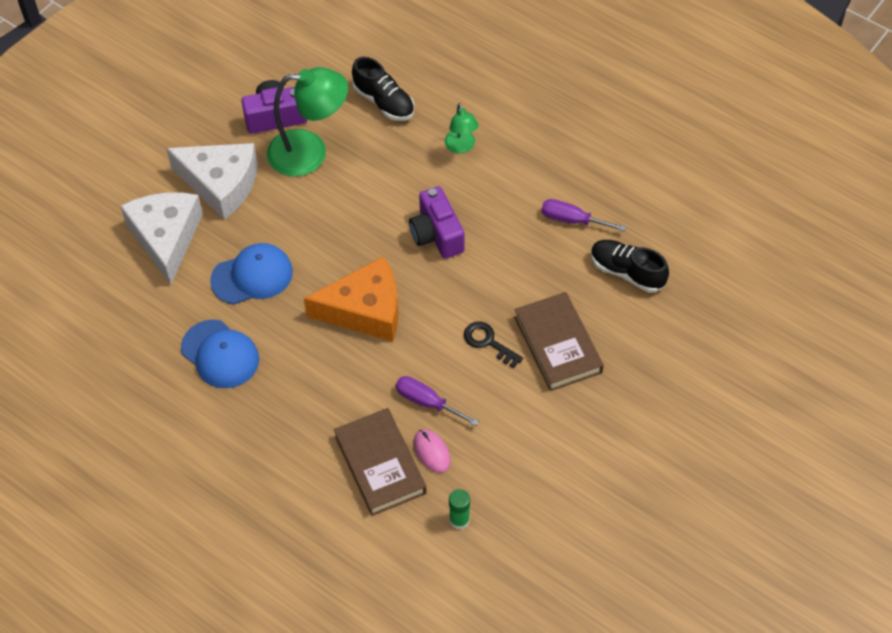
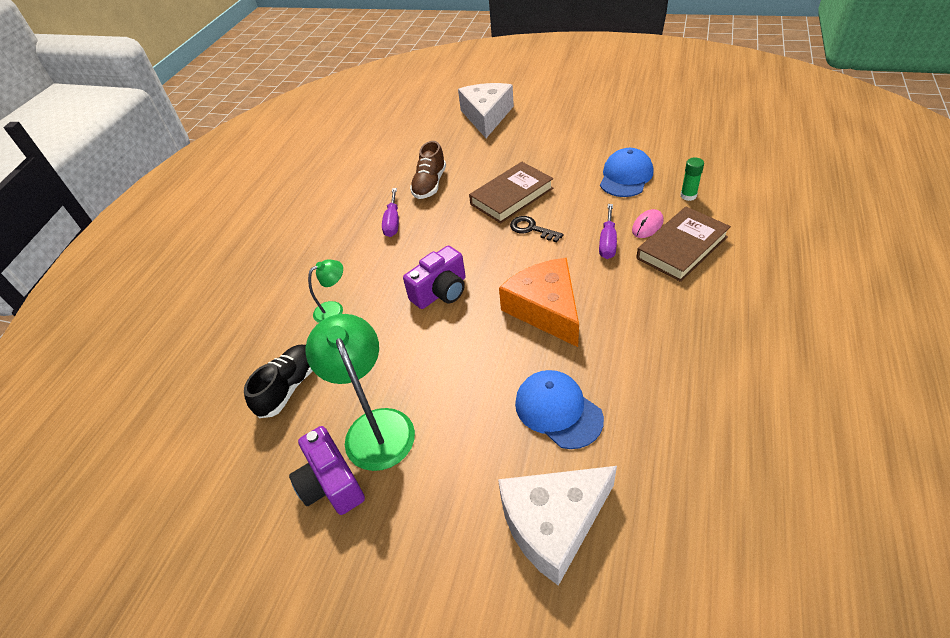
camera: 105 degrees left, 10 degrees down
(220, 354) = (664, 397): blue cap -> blue cap (626, 176)
(221, 184) = (450, 498): white cheese -> white cheese (486, 116)
(488, 342) = (531, 229): black key -> black key turned 105 degrees clockwise
(627, 272) = (430, 184): black shoe -> brown shoe

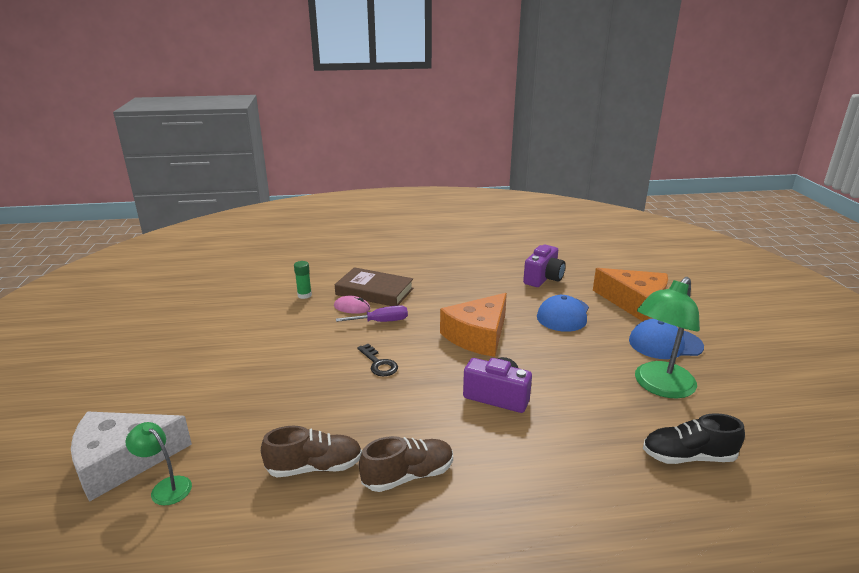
camera: 120 degrees left, 20 degrees down
(331, 484) = (721, 391): purple camera -> purple camera (543, 278)
(334, 309) = (576, 467): green lamp -> green lamp (166, 487)
(392, 222) = (408, 476): purple screwdriver -> brown shoe
(511, 196) = (326, 389): brown book -> none
(531, 229) = (379, 364): black key -> black key turned 45 degrees counterclockwise
(553, 523) = (634, 303): white cheese -> orange cheese
(626, 176) = (278, 326): blue cap -> blue cap (665, 343)

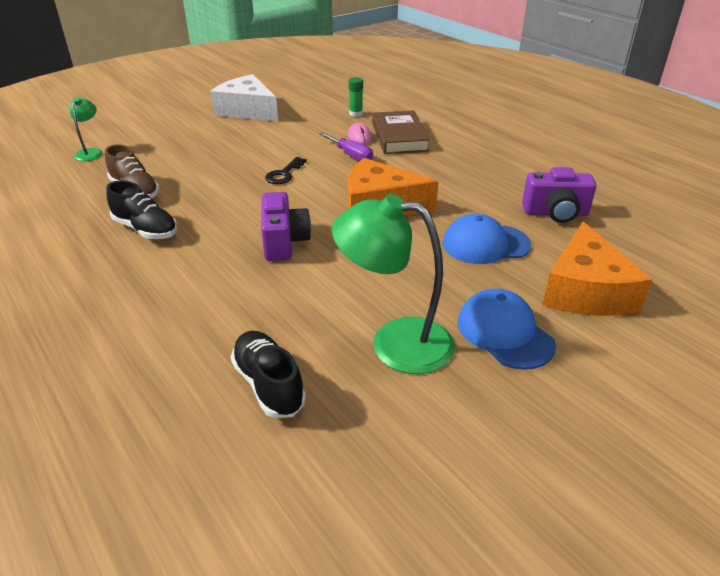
camera: 60 degrees right, 10 degrees up
(122, 461) = (107, 132): white cheese -> white cheese (247, 110)
(408, 476) = (146, 229): brown shoe -> black shoe

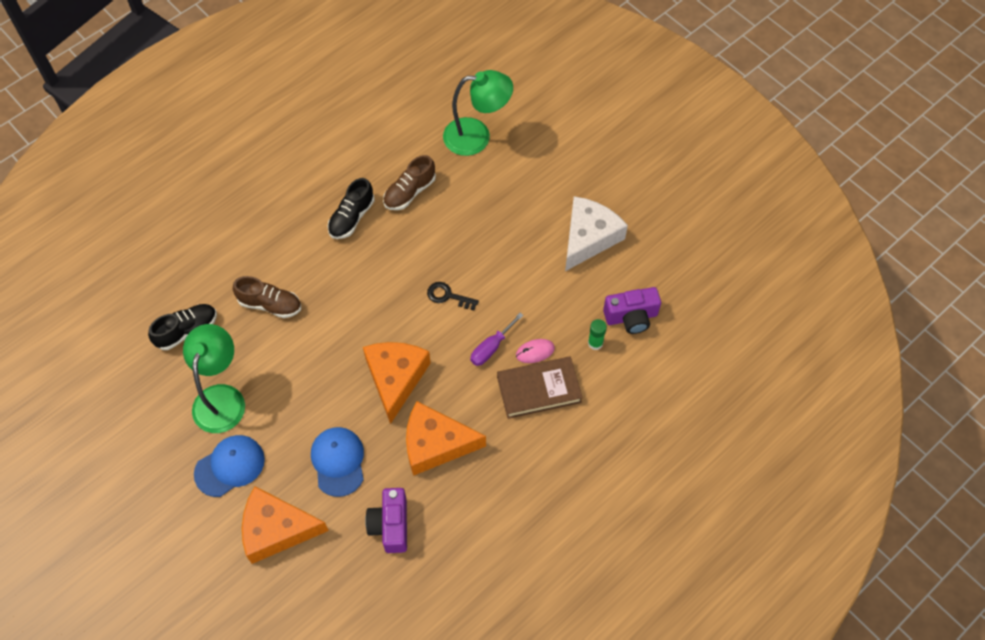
camera: 85 degrees right, 25 degrees up
(91, 152) = (477, 136): green lamp -> green lamp, size x1.93
(250, 296) = (270, 304): none -> brown shoe
(284, 242) = (337, 314): purple camera -> purple camera (631, 317)
(458, 186) = (436, 444): none -> orange cheese

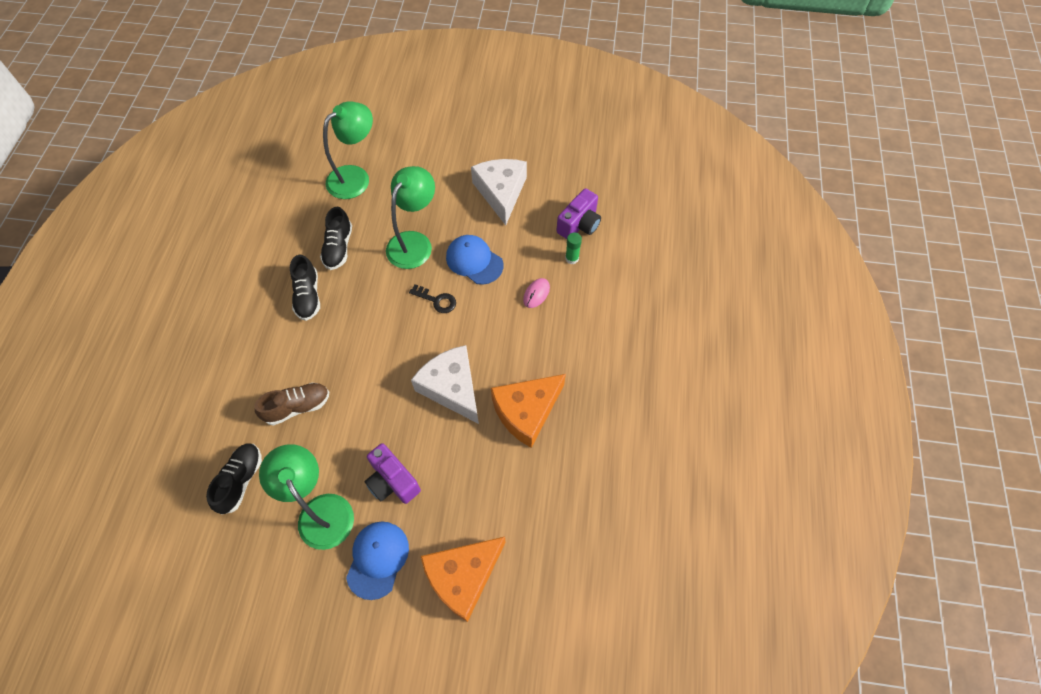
camera: 40 degrees left, 0 degrees up
(338, 461) = (464, 483): blue cap -> blue cap (474, 261)
(390, 525) = (549, 498): purple camera -> purple camera (392, 481)
(396, 378) = (452, 387): orange cheese -> white cheese
(409, 192) = (338, 247): brown shoe -> black shoe
(448, 296) = (437, 300): black key -> black key turned 135 degrees counterclockwise
(474, 231) = (414, 242): none -> green lamp
(491, 348) = (502, 313): purple screwdriver -> none
(539, 390) = (563, 317): brown book -> none

